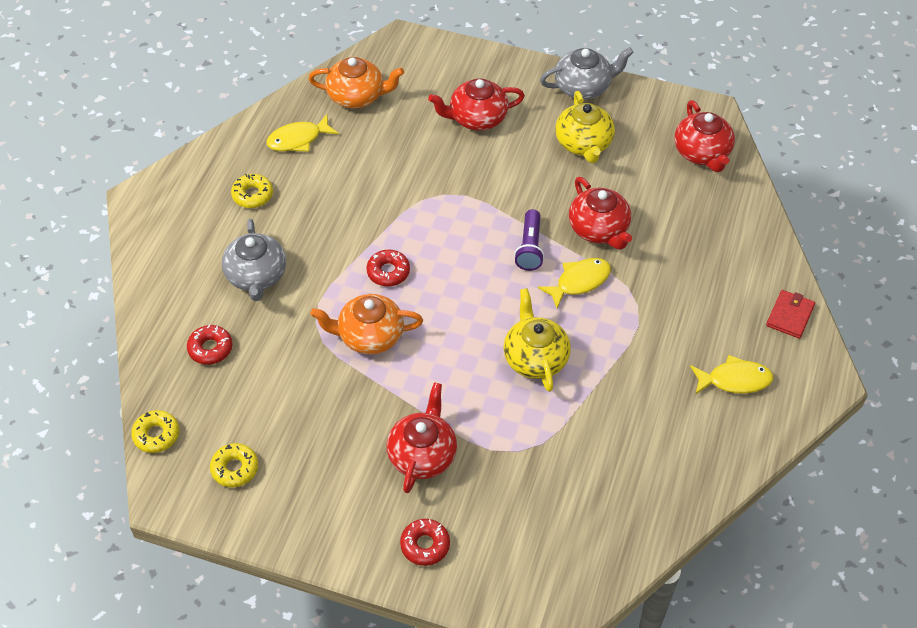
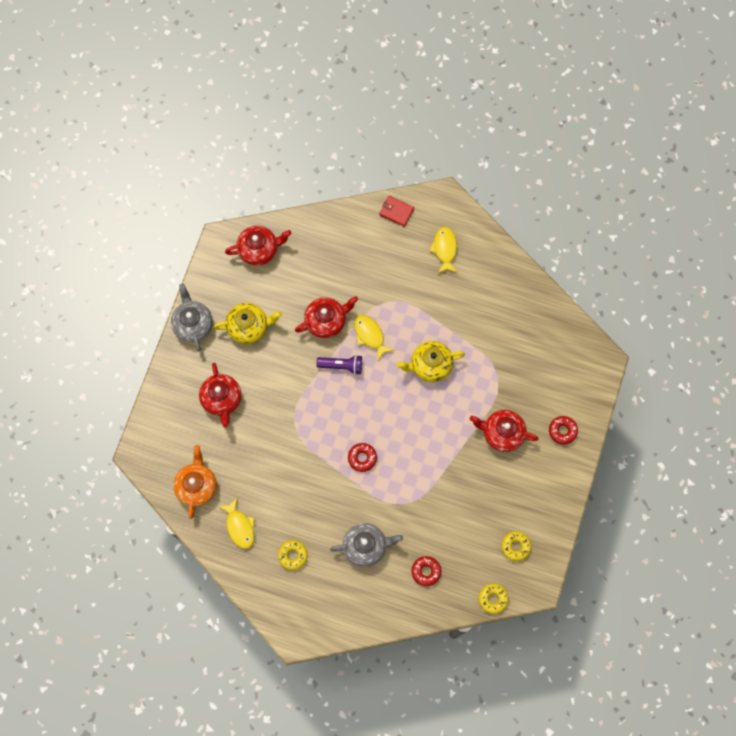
camera: 90 degrees left, 20 degrees up
(369, 336) = (414, 468): orange teapot -> none

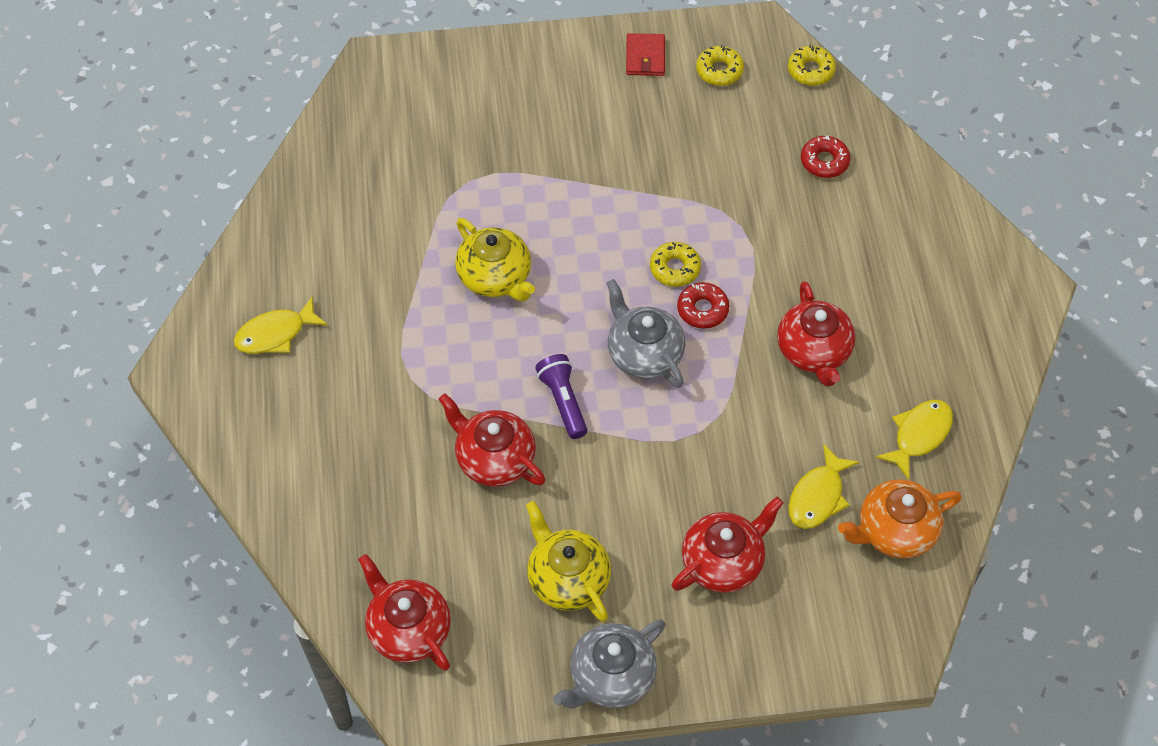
camera: 115 degrees left, 15 degrees down
(293, 555) = (914, 340): yellow donut -> yellow donut (675, 268)
(366, 546) = (837, 250): grey teapot -> grey teapot (644, 353)
(370, 335) = (487, 381): yellow fish -> yellow fish (818, 496)
(396, 212) = (233, 434): red wallet -> red wallet (645, 57)
(502, 433) = (557, 144): red teapot -> red teapot (814, 351)
(562, 431) = (512, 74): red donut -> none

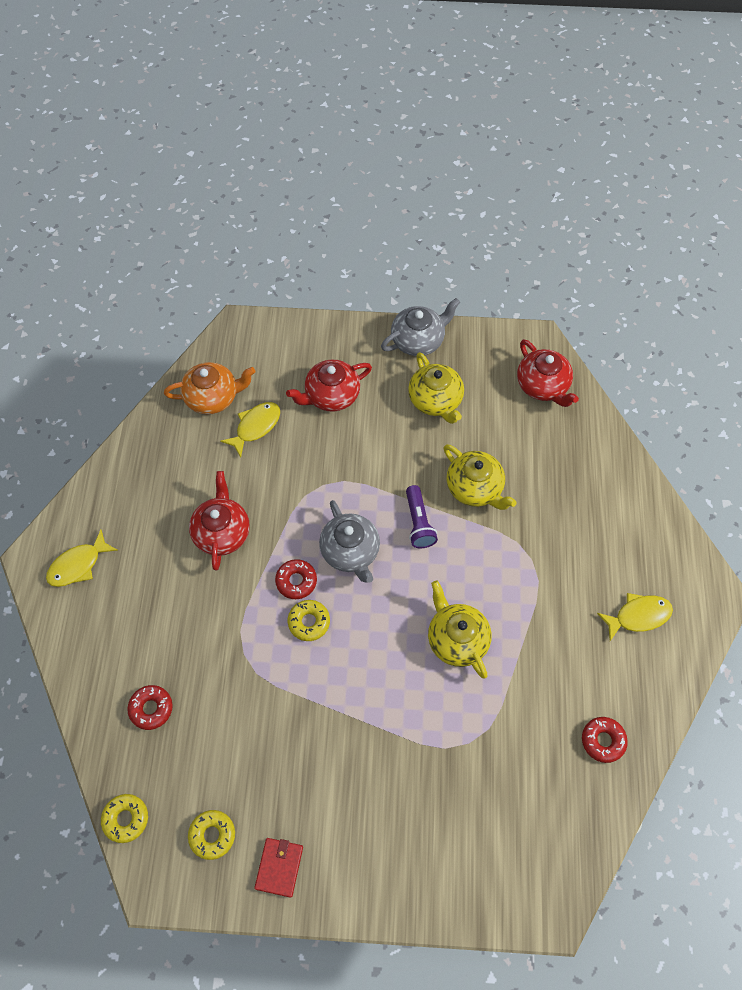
camera: 170 degrees left, 5 degrees up
(321, 204) = (603, 740): none -> red donut
(494, 458) = (475, 488): red teapot -> yellow teapot
(919, 435) = (170, 457): yellow fish -> yellow fish (78, 565)

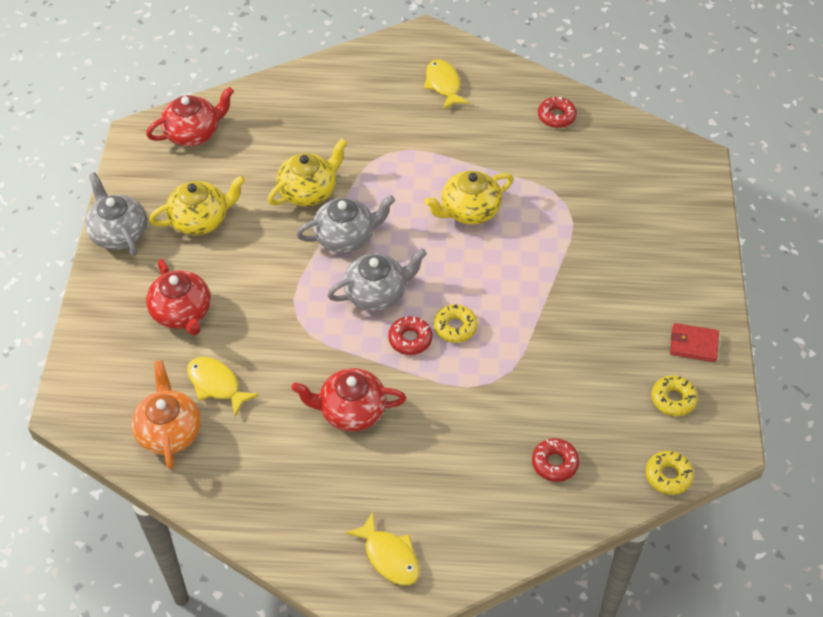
camera: 90 degrees left, 10 degrees down
(418, 523) = (346, 237): purple flashlight -> grey teapot

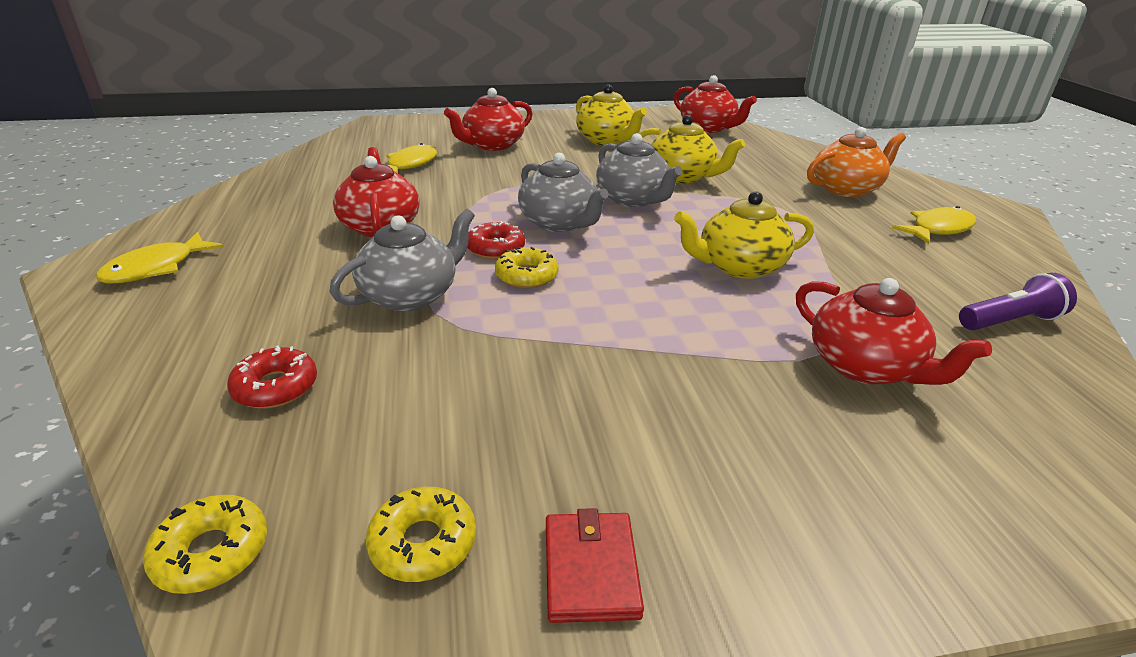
camera: 75 degrees right, 20 degrees down
(119, 233) = (570, 118): grey teapot -> grey teapot (411, 295)
(169, 431) = (354, 154): orange teapot -> orange teapot (846, 189)
(469, 210) = (739, 266): yellow teapot -> yellow teapot turned 60 degrees counterclockwise
(556, 116) = (1009, 321): red donut -> purple flashlight
(584, 198) = (865, 366): none -> red teapot

